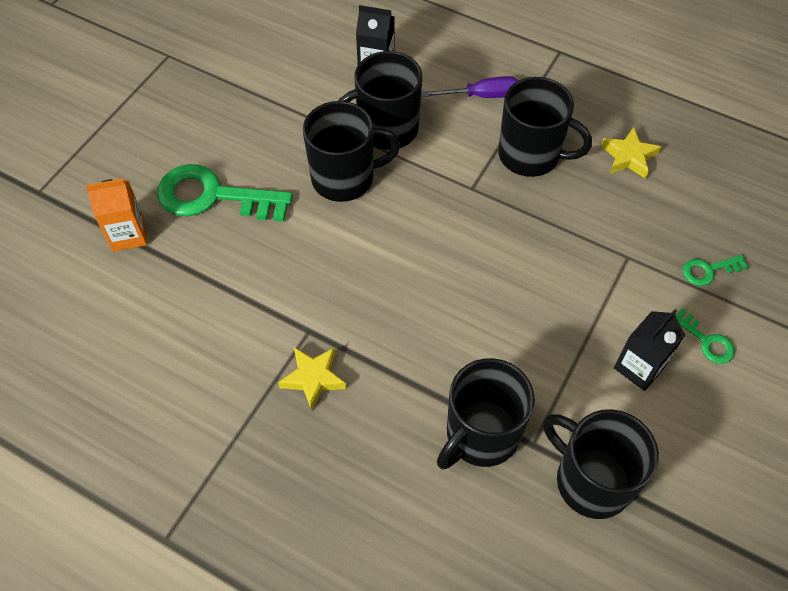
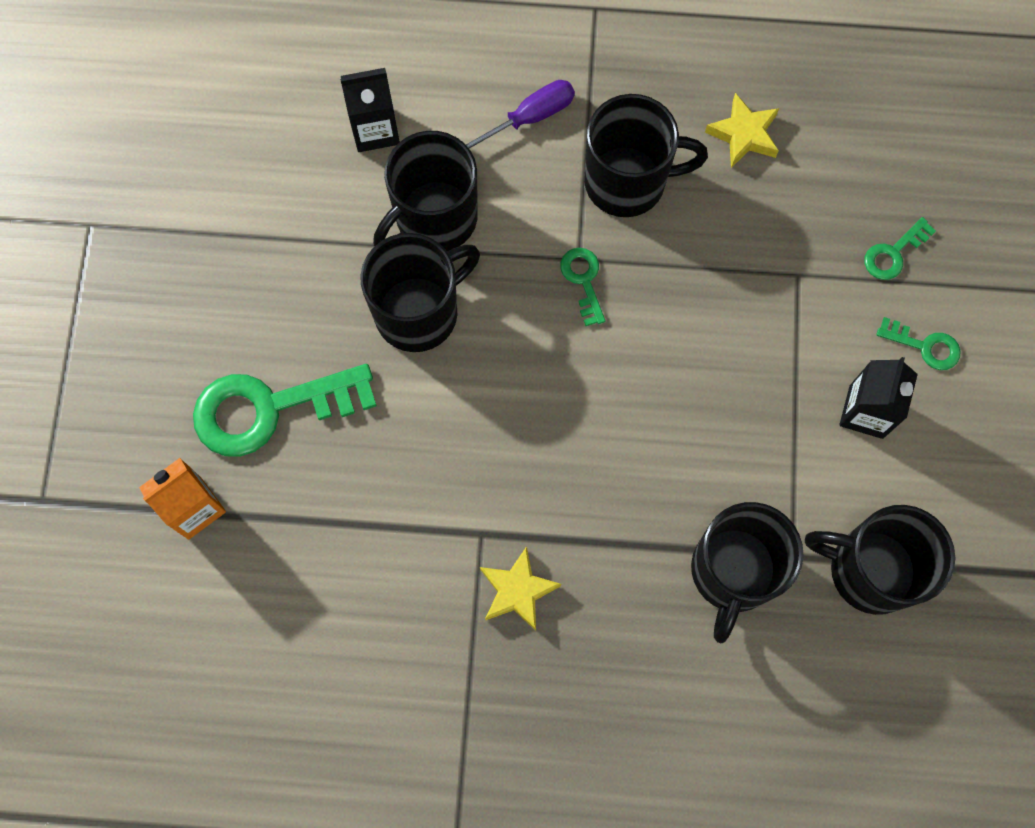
camera: 25 degrees left, 15 degrees up
(468, 202) = (583, 280): none -> green key

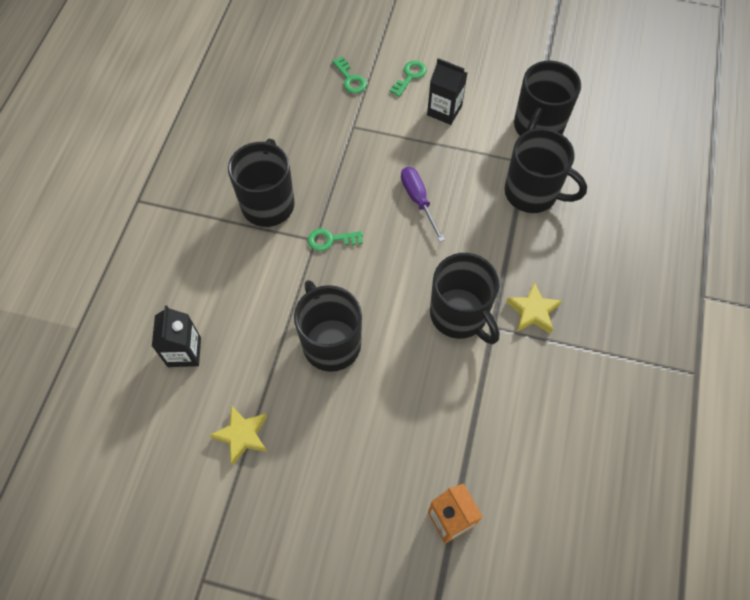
camera: 80 degrees left, 10 degrees down
(270, 408) = (383, 454): green key -> none
(434, 219) = (264, 323): black mug -> black mug (459, 315)
(529, 118) = (206, 252): purple screwdriver -> purple screwdriver (418, 200)
(744, 134) = (254, 136): yellow star -> yellow star (242, 435)

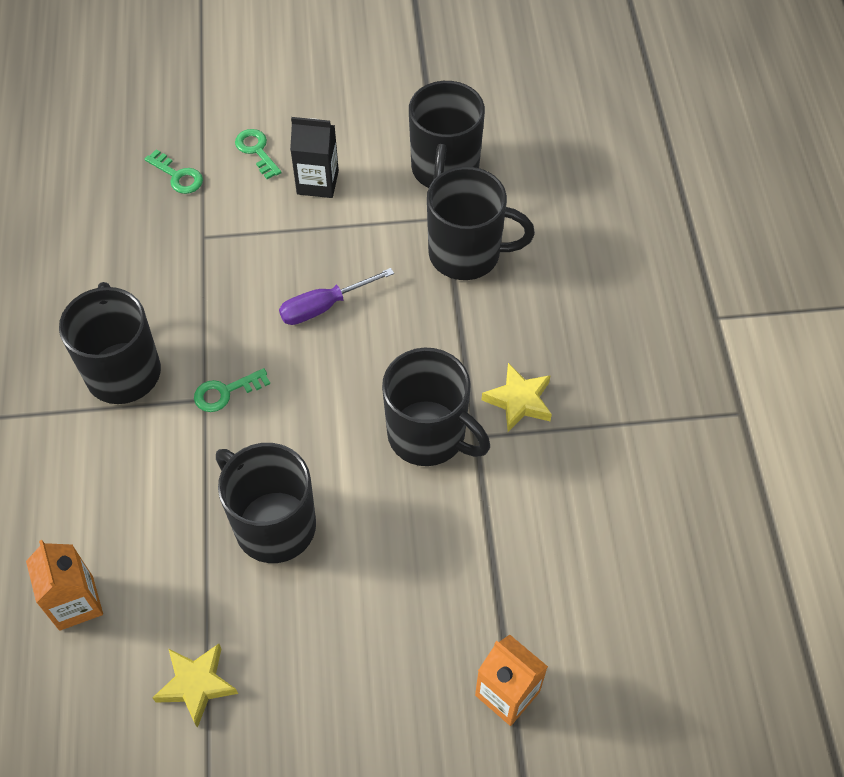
camera: 20 degrees left, 5 degrees down
(184, 352) = (76, 603): black carton -> orange carton
(410, 76) = (257, 151): green key -> green key turned 45 degrees counterclockwise
(418, 200) = (324, 306): purple screwdriver -> purple screwdriver turned 75 degrees counterclockwise

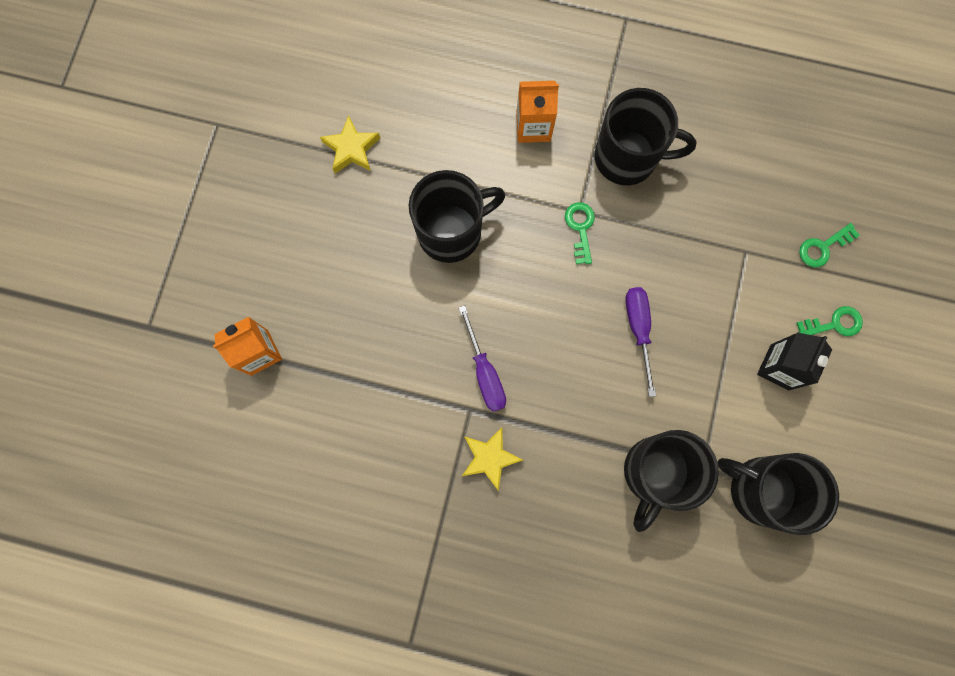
camera: 110 degrees right, 20 degrees up
(76, 603) = (442, 85): orange carton -> orange carton (533, 127)
(428, 435) = (485, 372): black mug -> purple screwdriver

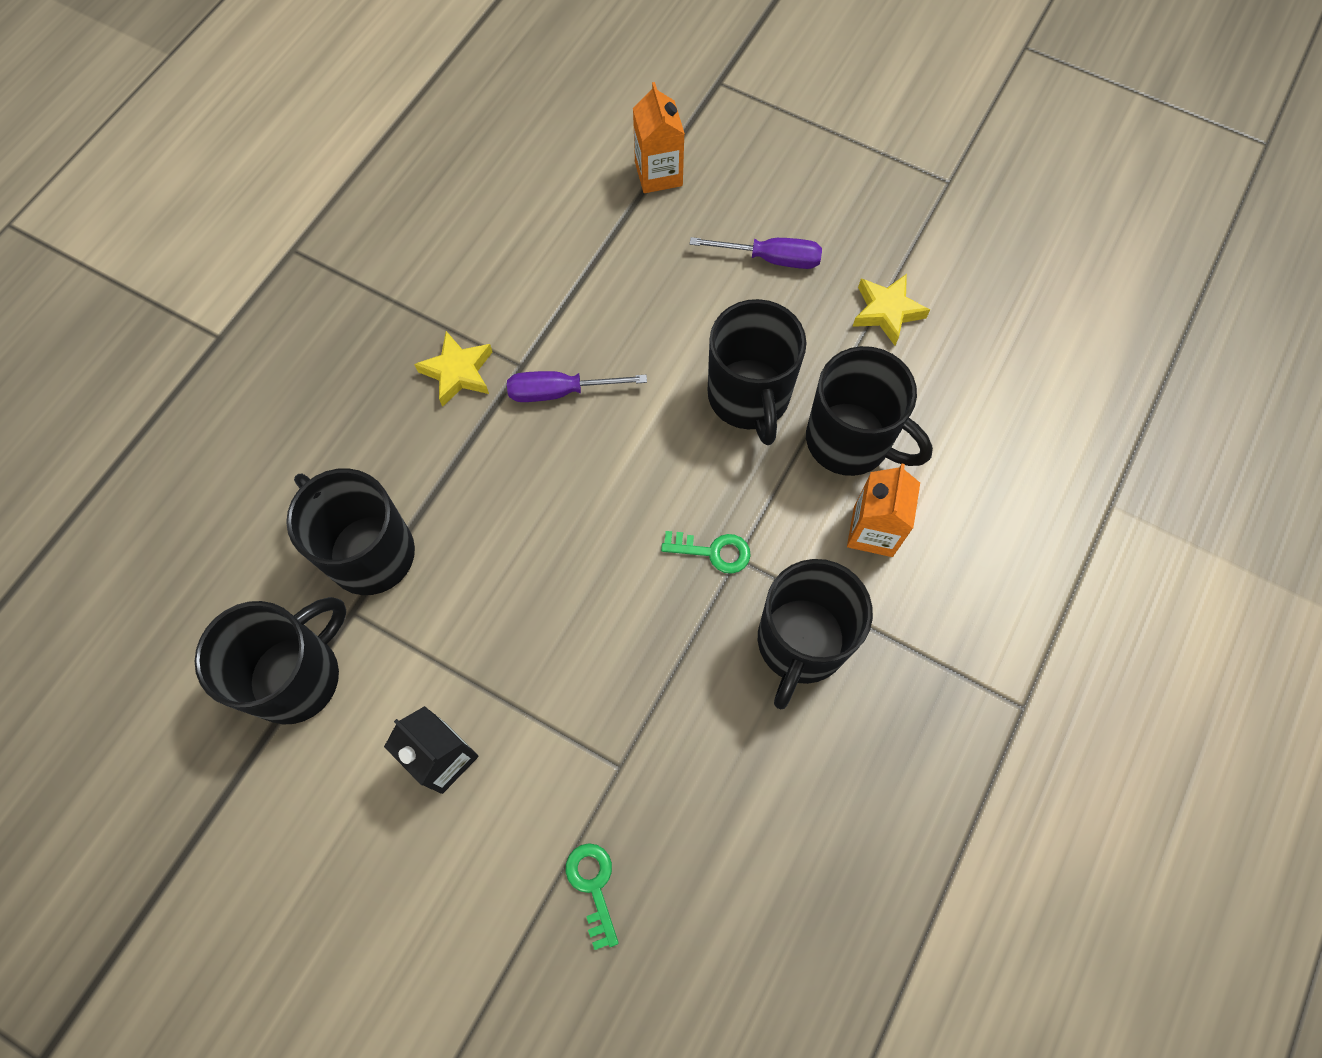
camera: 105 degrees right, 10 degrees down
(468, 155) = (850, 441): none -> black mug
(638, 330) = (555, 585): purple screwdriver -> purple screwdriver (771, 259)
(834, 324) = (476, 860): green key -> none

